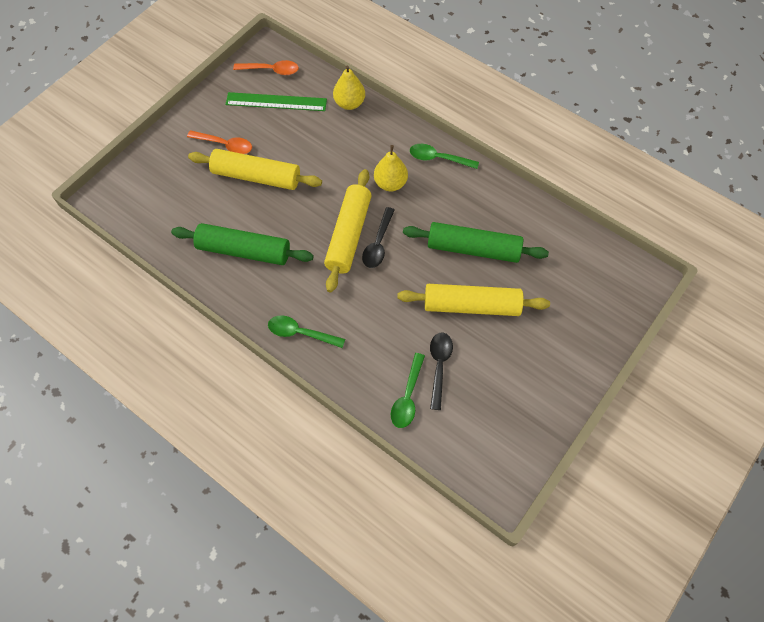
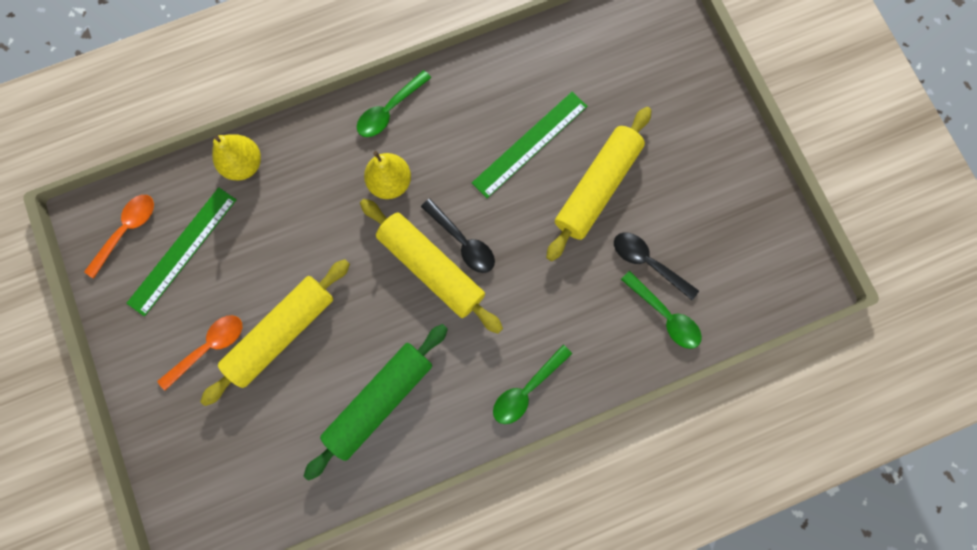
camera: 60 degrees left, 15 degrees up
(473, 249) = (530, 144): green rolling pin -> green ruler

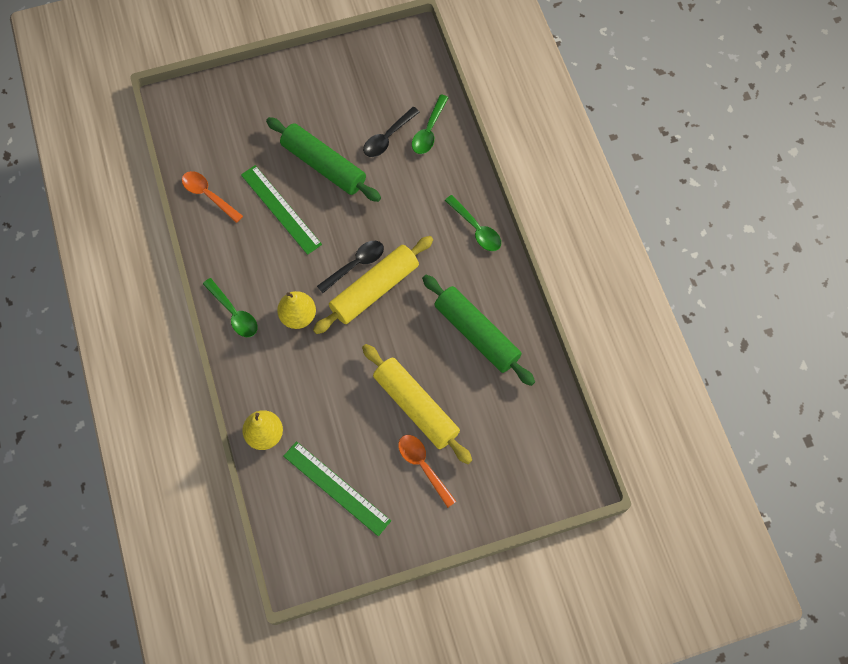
camera: 85 degrees left, 10 degrees down
(127, 230) = (312, 537): orange spoon -> orange spoon (208, 195)
(596, 187) = (323, 165): yellow rolling pin -> green rolling pin
(665, 315) = (429, 131): green spoon -> green spoon turned 150 degrees clockwise

